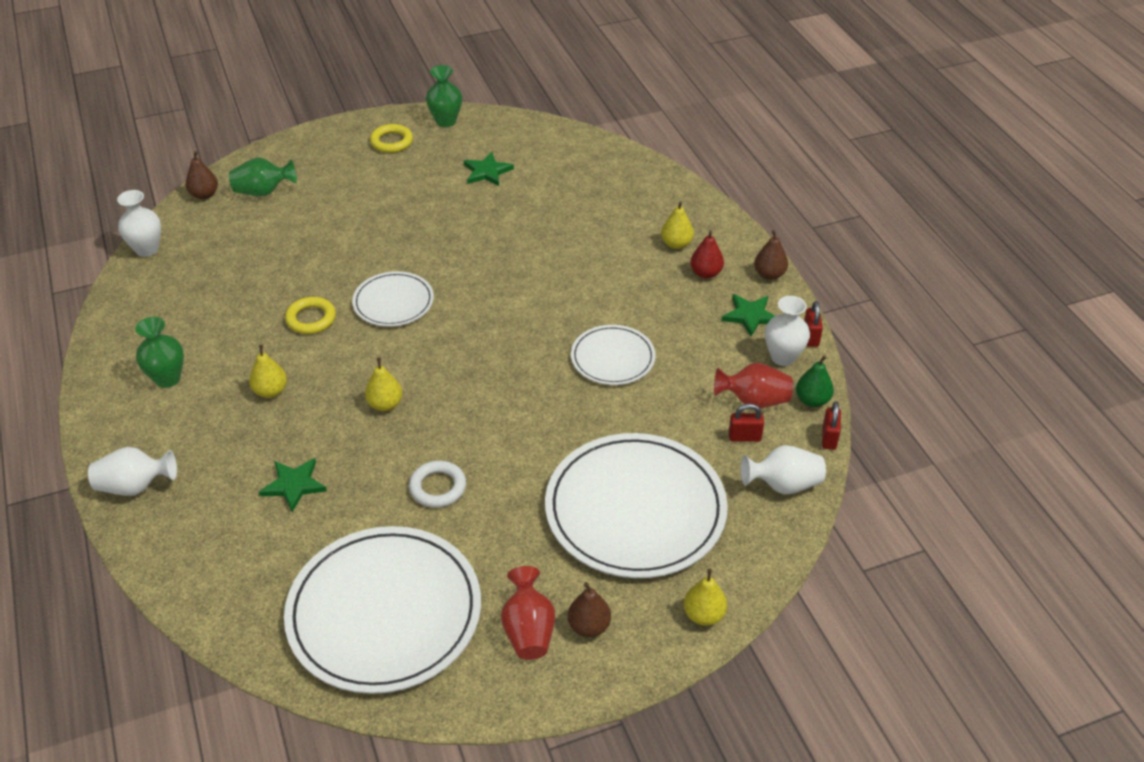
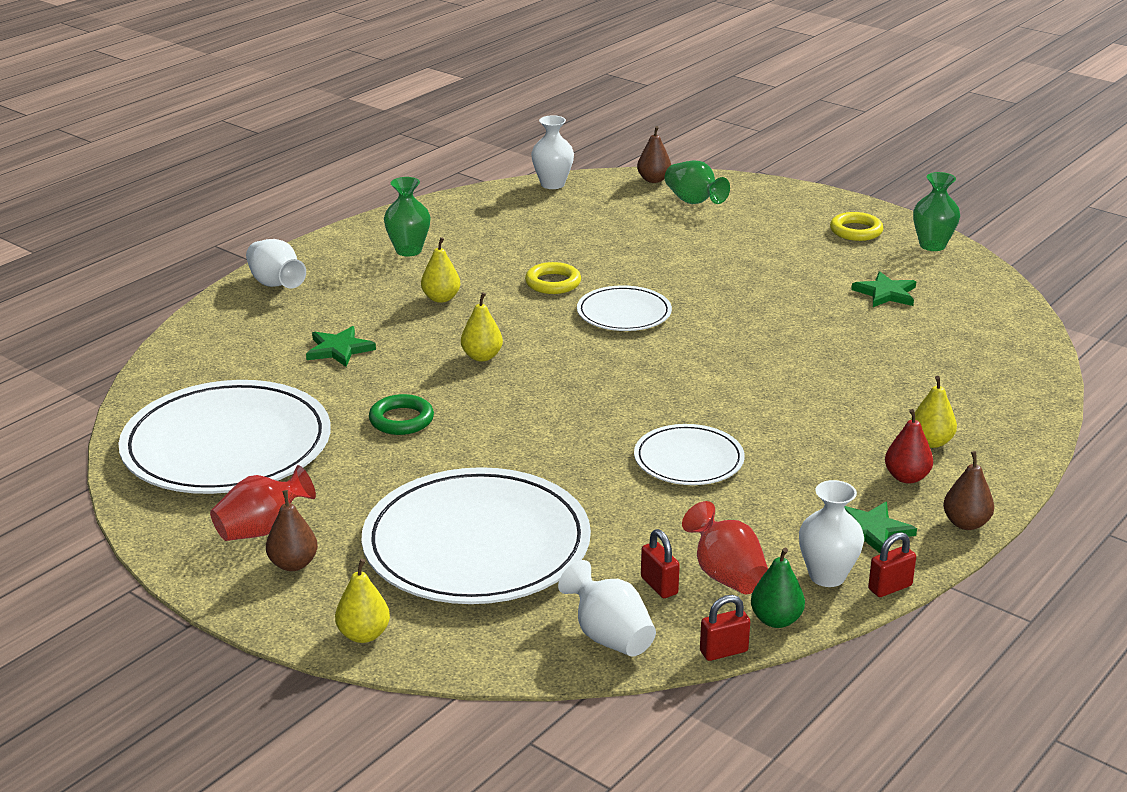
camera: 60 degrees right, 15 degrees down
(438, 487) = (401, 420): white ring -> green ring

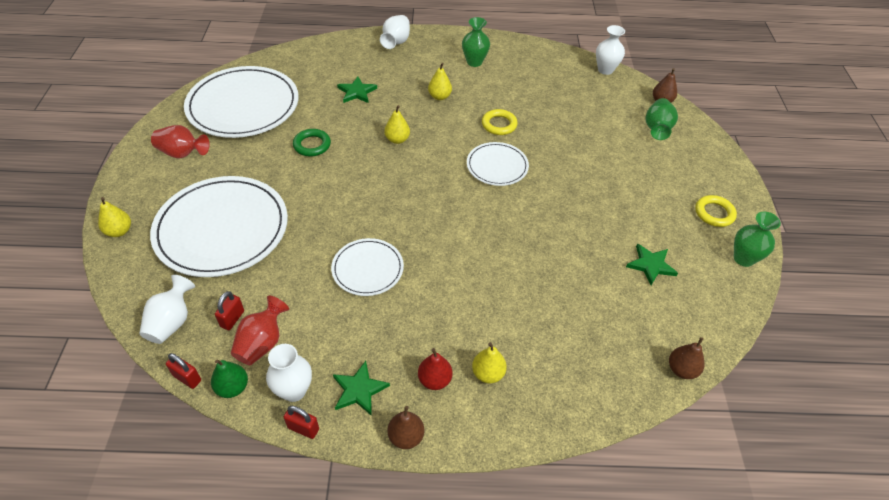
camera: 50 degrees right, 20 degrees up
(293, 564) = (161, 178): brown pear -> brown pear (681, 369)

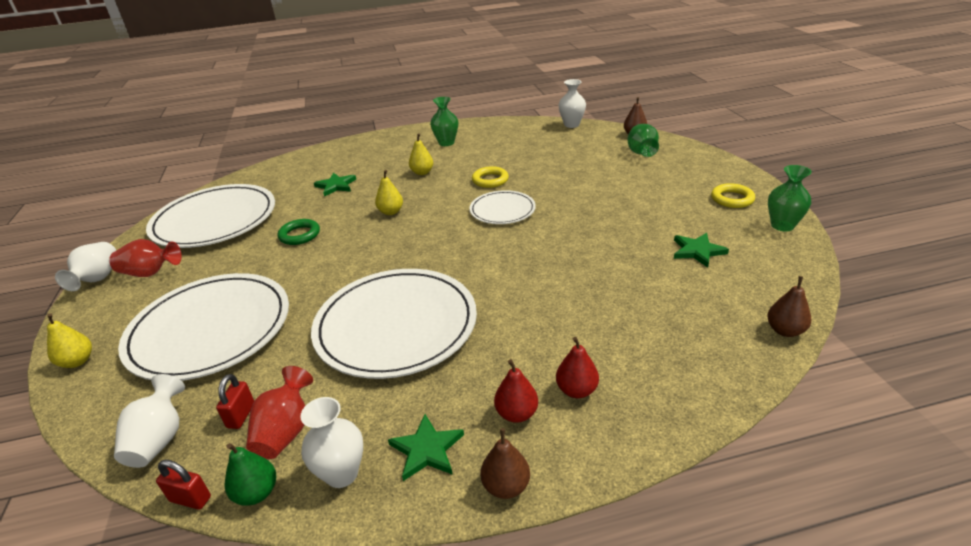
camera: 10 degrees left, 15 degrees down
(303, 428) = (367, 515): red padlock -> none
(367, 269) = (396, 325): white plate -> white plate, size x1.91
(396, 42) = (364, 144): white vase -> white vase (98, 278)
(488, 373) = (576, 390): yellow pear -> red pear

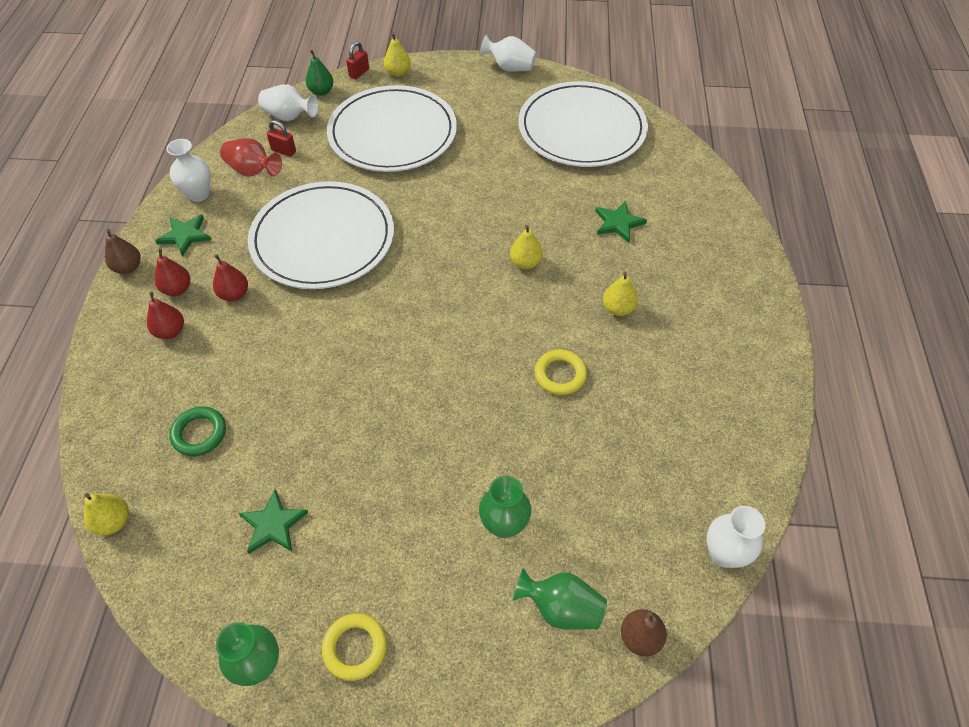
camera: 105 degrees right, 20 degrees up
(150, 273) = (500, 95): red vase -> none
(190, 499) = (231, 132): red padlock -> red padlock (359, 73)
(257, 493) = (214, 158): green pear -> green pear (321, 91)
(299, 235) = (514, 188): green ring -> green ring (199, 433)
(446, 143) = (710, 355): green vase -> green vase (504, 525)
(500, 361) = (234, 294): none -> red pear
(502, 210) = (474, 365): white plate -> none
(785, 330) = (113, 521): brown pear -> yellow pear

